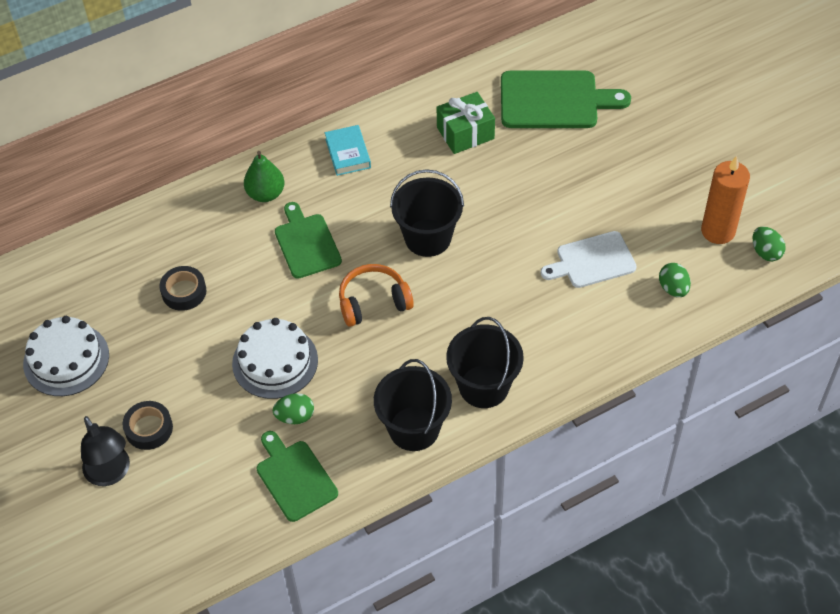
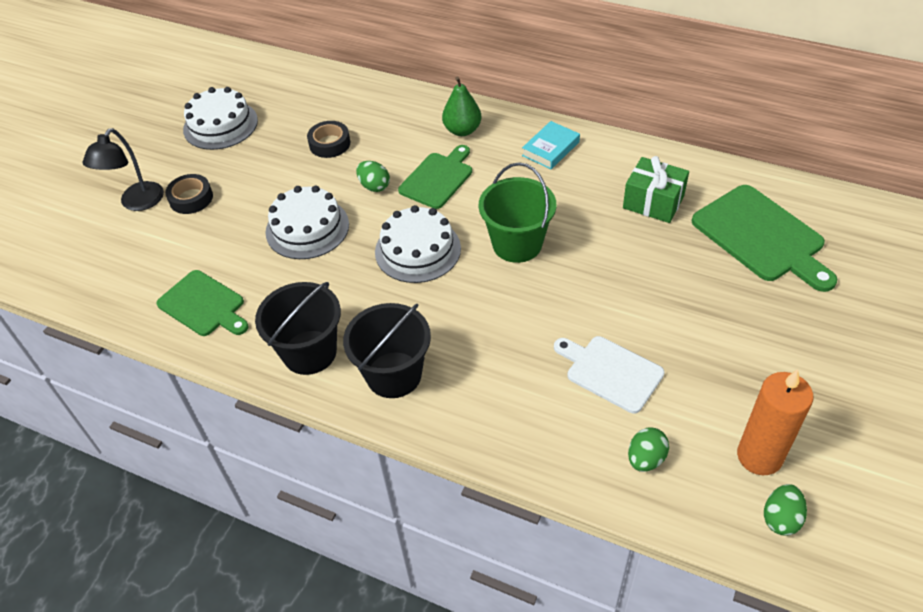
camera: 55 degrees right, 5 degrees down
(295, 417) = (263, 270): green egg -> green egg (374, 186)
(295, 477) = (203, 305): green cutting board -> green cutting board turned 105 degrees clockwise
(373, 302) = (417, 250): orange headphones -> white cake
(428, 238) = (517, 244): black bucket -> green bucket

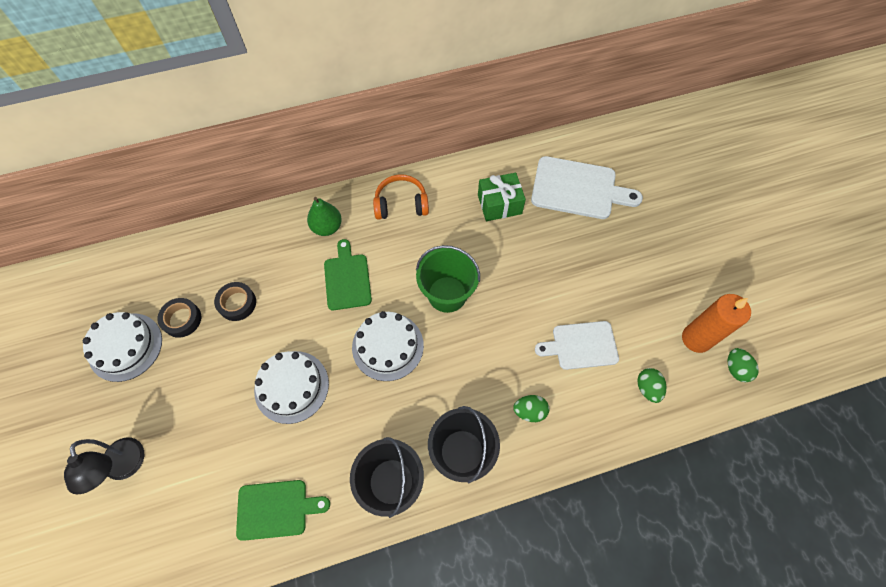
camera: 45 degrees left, 15 degrees up
(191, 198) = (170, 429): black tape -> black tape (182, 319)
(374, 186) = (307, 316): green egg -> green egg (529, 411)
(550, 149) = (401, 204): turquoise book -> orange headphones
(761, 236) = (578, 189): green cutting board -> white cutting board

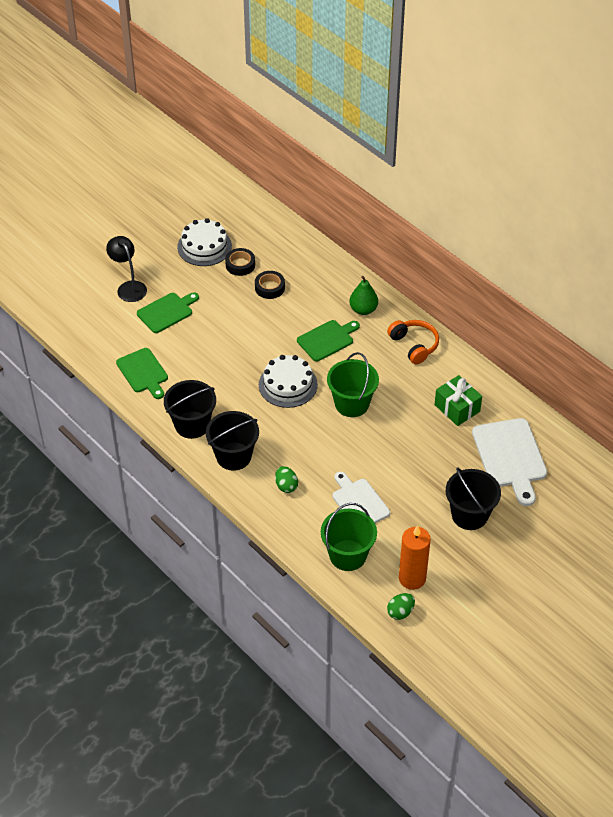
camera: 65 degrees right, 15 degrees down
(125, 467) = (129, 287): black lamp -> black lamp turned 105 degrees clockwise
(197, 436) = (167, 312): none -> green cutting board
(291, 386) = (227, 344): white cake -> none
(634, 253) = (469, 515): none -> black bucket
(647, 388) = (348, 555): green egg -> green bucket

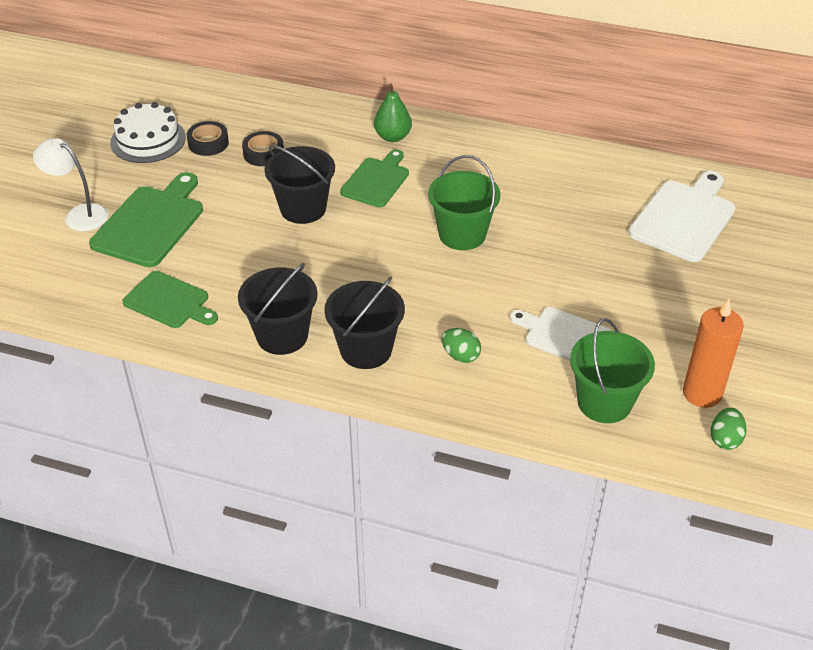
camera: 30 degrees left, 5 degrees down
(129, 287) = (79, 214): black lamp -> white lamp
(167, 312) = (151, 223): green cutting board -> green cutting board, size x1.51
(288, 384) = (368, 244): white cake -> none
(414, 345) = (480, 150): orange headphones -> none
(457, 408) = (583, 193): green gift -> none
(469, 515) = (699, 295): black bucket -> black bucket (303, 208)
(510, 457) = (684, 218): white cutting board -> white cutting board turned 105 degrees counterclockwise

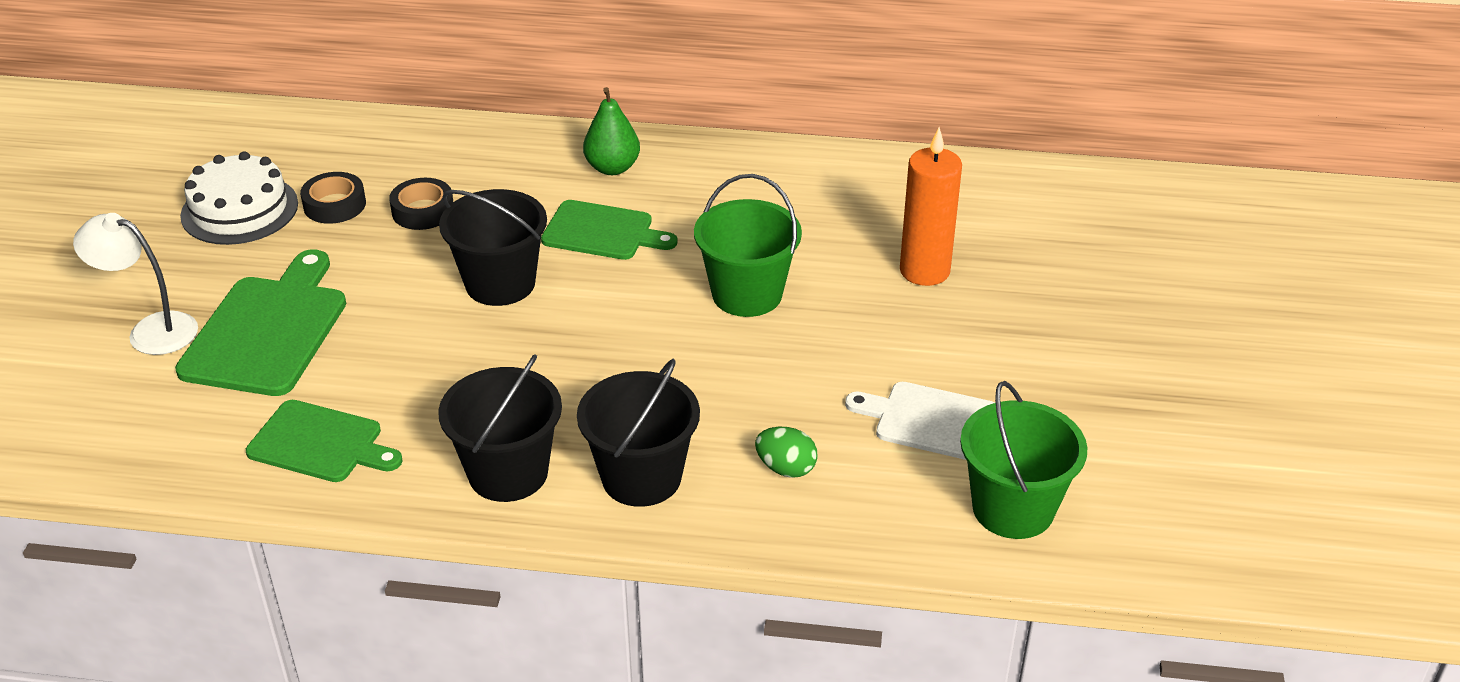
camera: 10 degrees left, 5 degrees down
(376, 181) = (602, 232): green cutting board -> green cutting board turned 90 degrees clockwise
(684, 218) = (1059, 236): white cutting board -> none
(702, 393) = (1149, 478): orange candle -> orange candle (924, 271)
(725, 439) = (1198, 539): green egg -> none

